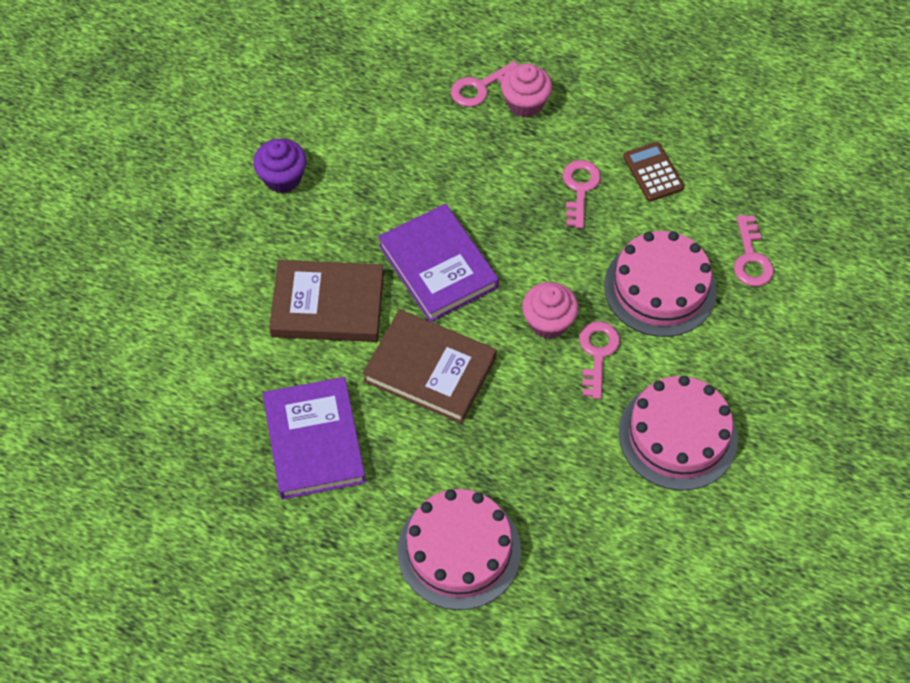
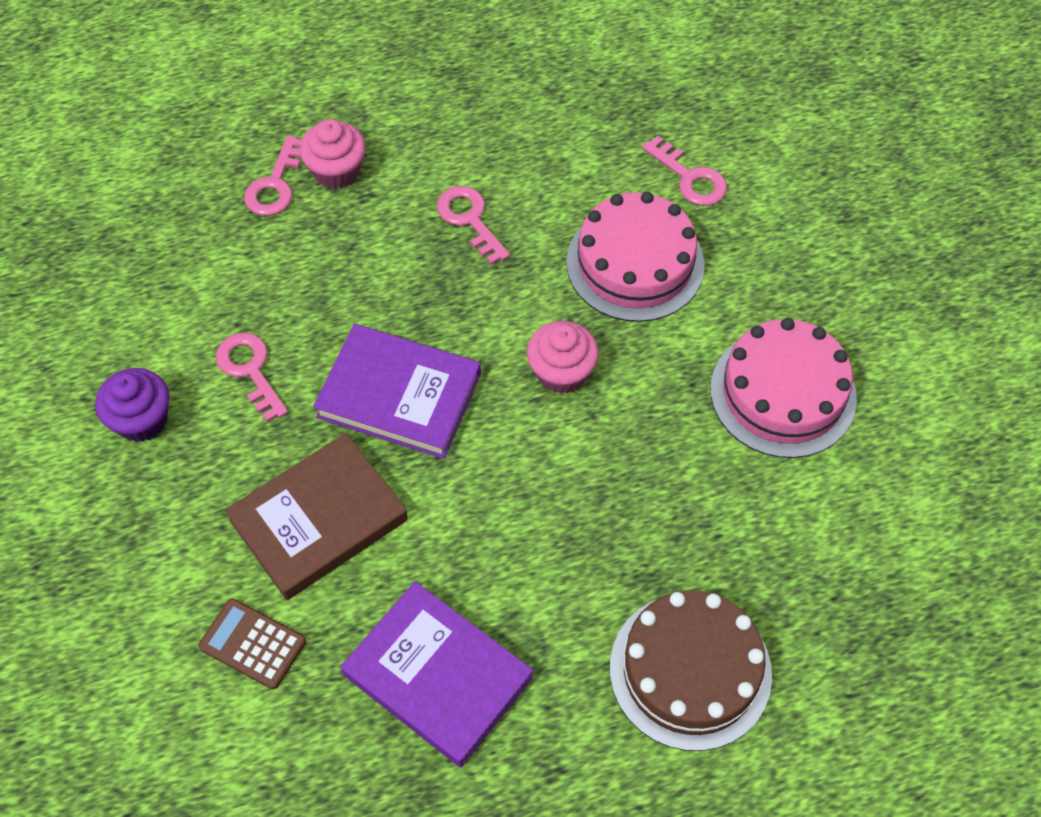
camera: 40 degrees left, 0 degrees up
(430, 369) = (489, 507): brown book -> none
(459, 550) = (690, 670): pink cake -> brown cake
(597, 353) = (637, 369): pink key -> pink key (250, 370)
(653, 172) = (525, 157): brown calculator -> brown calculator (252, 644)

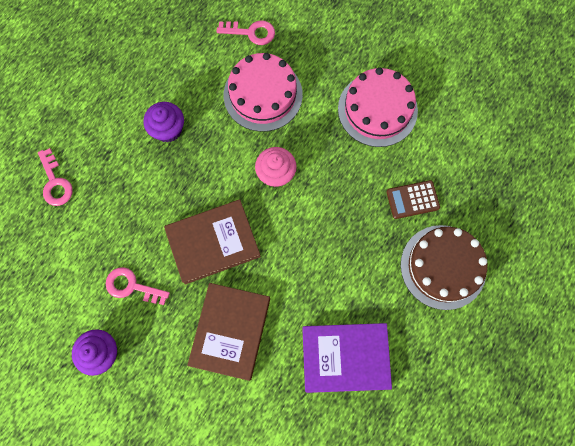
camera: 40 degrees left, 15 degrees up
(252, 644) = (253, 412): brown calculator -> brown calculator (412, 200)
(336, 171) = (79, 152): pink cupcake -> none
(399, 395) = (213, 242): purple book -> brown book
(470, 220) = (168, 129): pink key -> purple cupcake

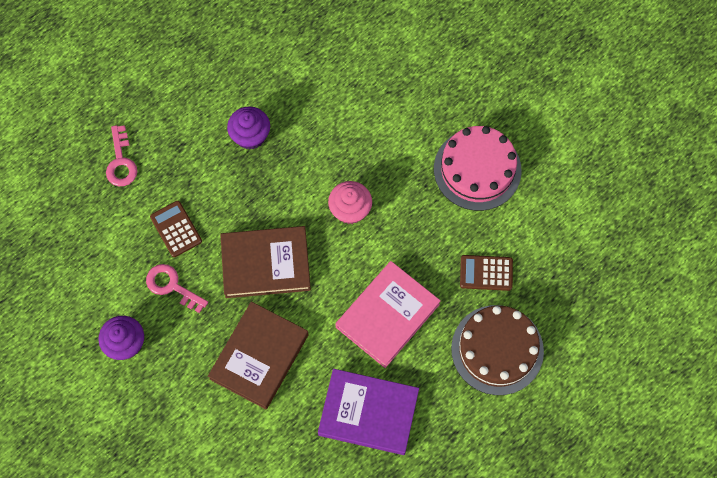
camera: 15 degrees right, 5 degrees down
(122, 232) = (176, 229): none -> brown calculator
(251, 32) = (366, 54): pink key -> none
(263, 94) = (359, 123): pink cake -> none
(336, 261) = (387, 315): none -> pink book

